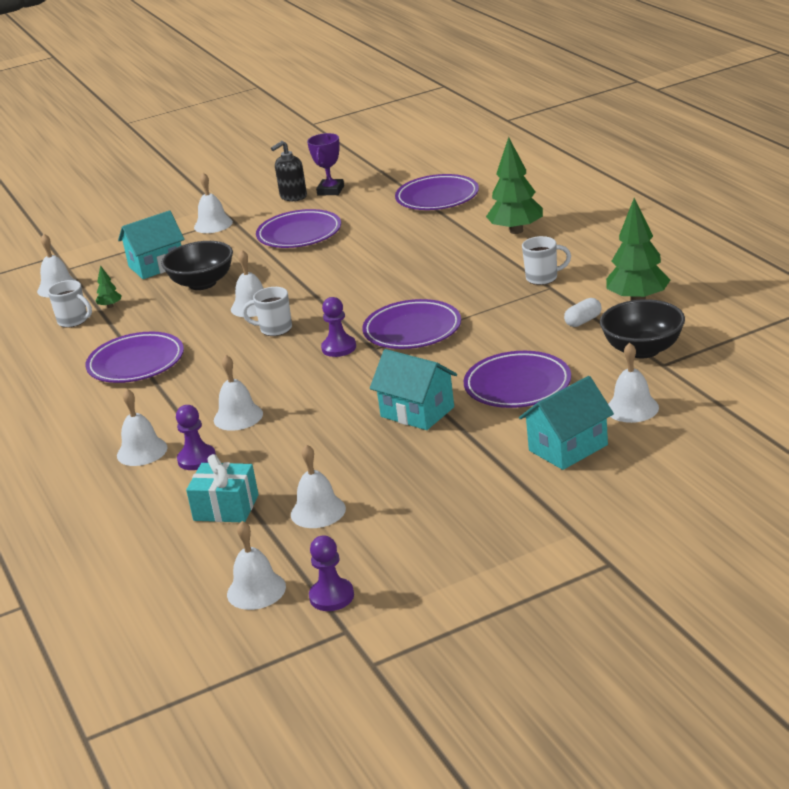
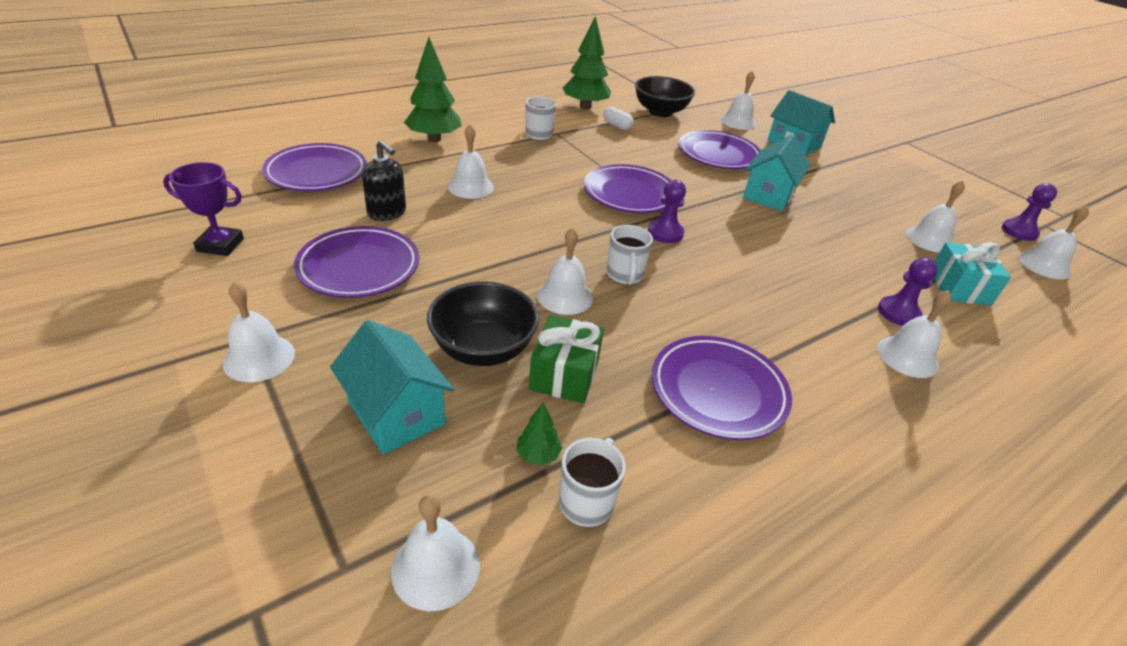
camera: 105 degrees left, 10 degrees up
(170, 310) = (564, 374): none -> green gift
(238, 416) = (812, 291): white bell -> white bell (470, 187)
(293, 196) = (211, 278): black soap dispenser -> black soap dispenser (387, 213)

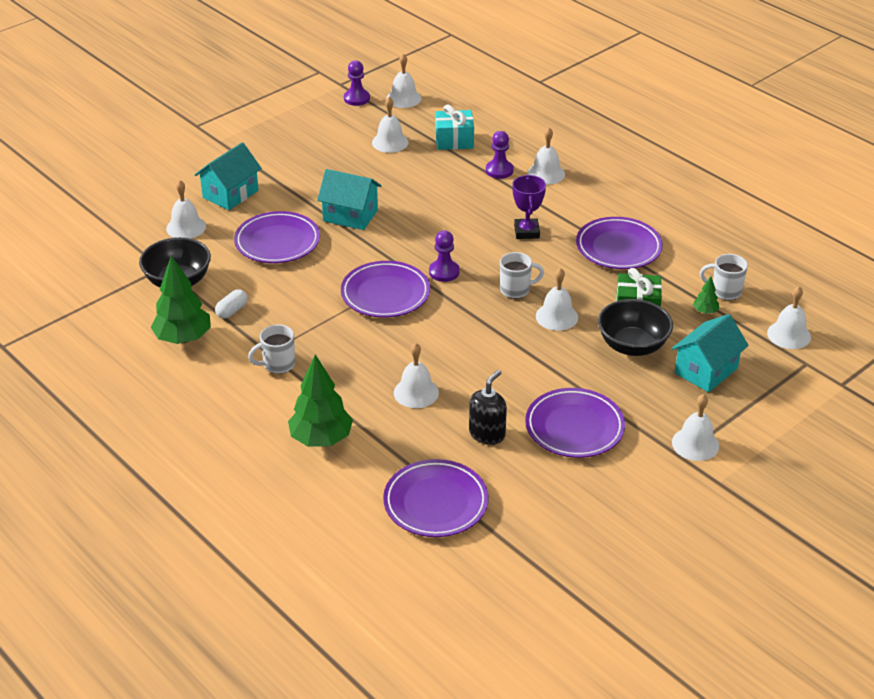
camera: 95 degrees left, 0 degrees up
(220, 245) = (585, 518): purple trophy -> purple trophy (526, 232)

